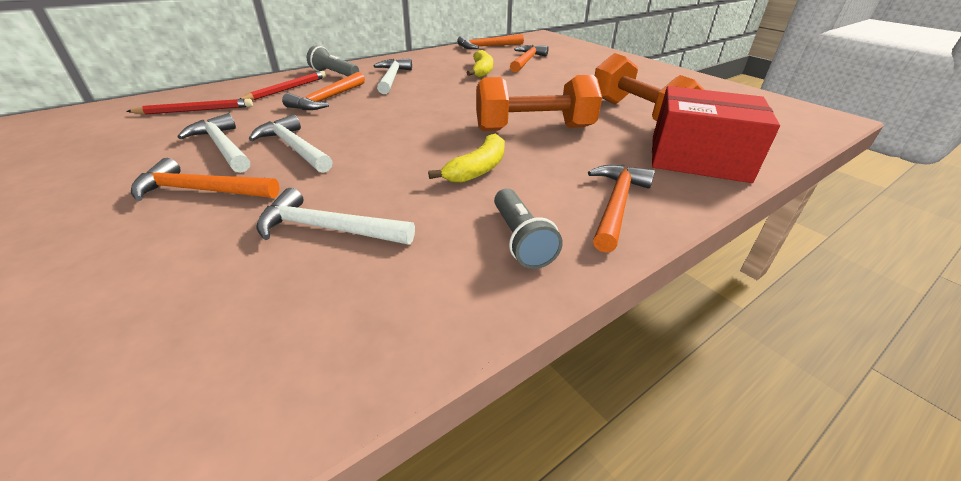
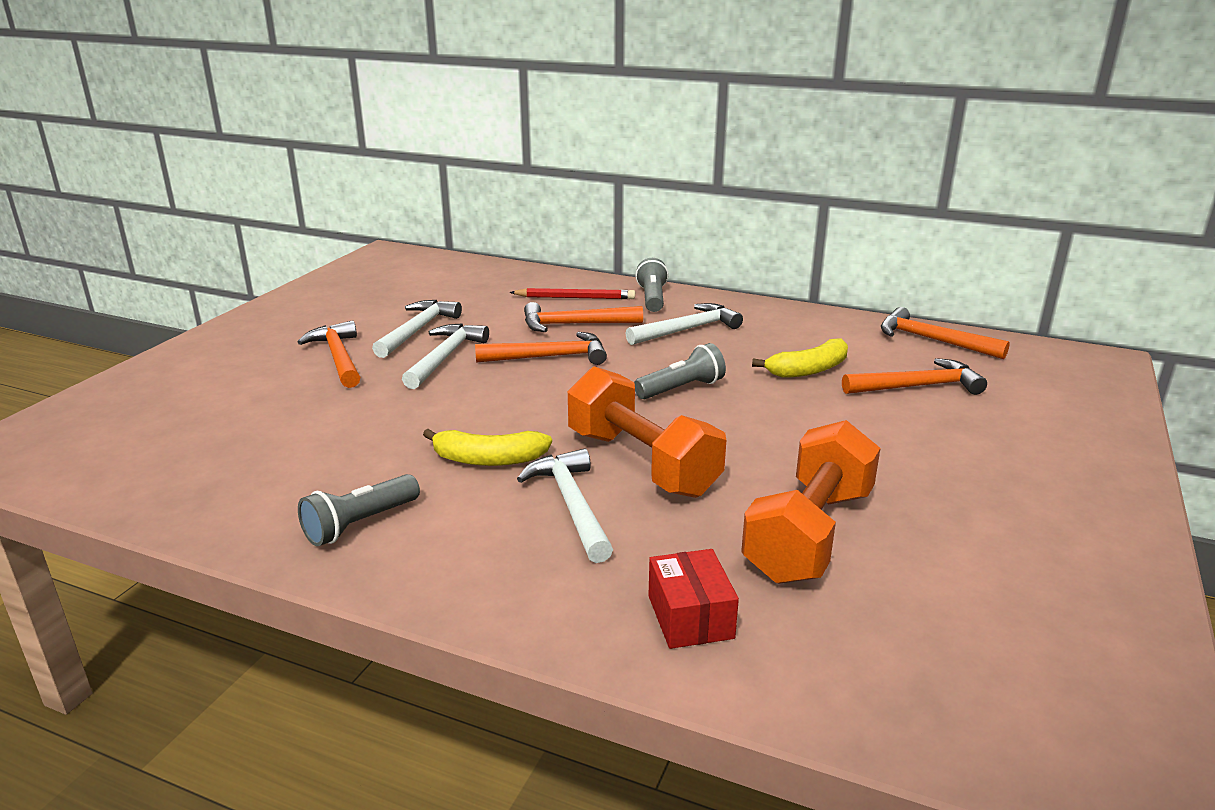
camera: 60 degrees right, 10 degrees down
(195, 110) = (475, 288): red pencil -> none
(328, 229) = (317, 428): white hammer -> white hammer (571, 505)
(461, 98) = (681, 389): none -> grey flashlight
(616, 205) = (478, 568): orange hammer -> orange hammer (549, 357)
(698, 158) = (690, 617): red box -> red box, size x0.52

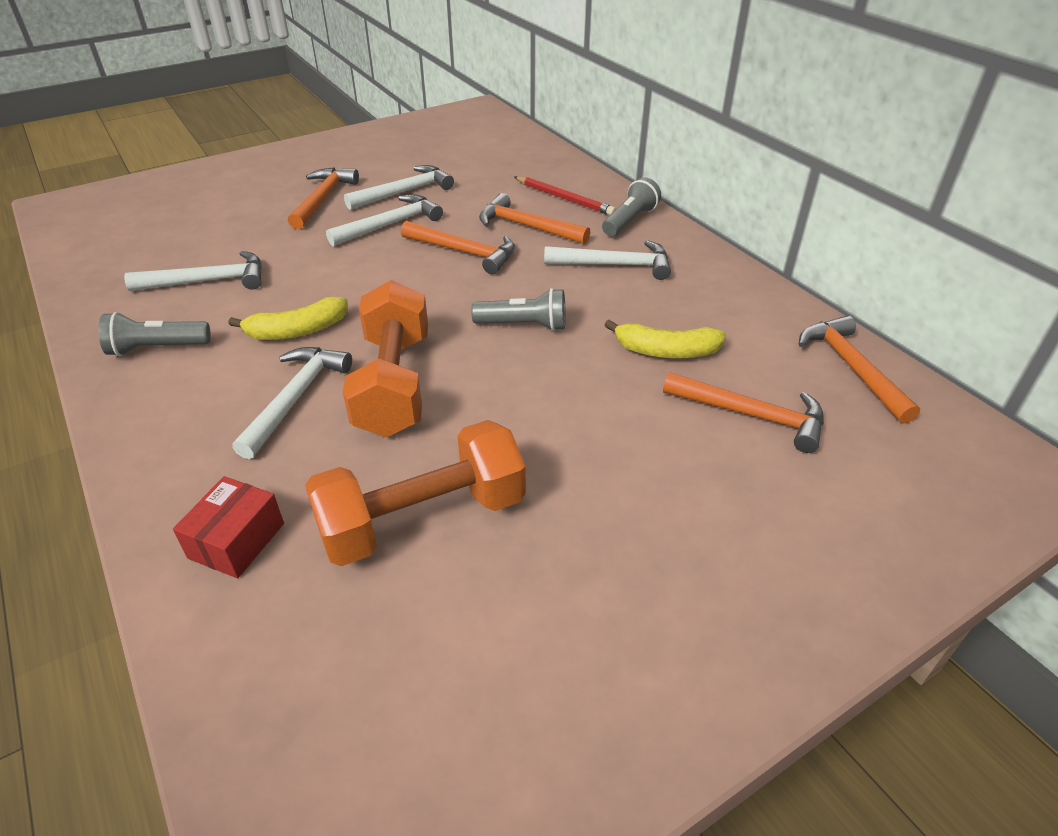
camera: 35 degrees right, 15 degrees up
(323, 455) = (208, 281): none -> white hammer
(488, 459) = (297, 331): yellow banana -> yellow banana turned 60 degrees counterclockwise

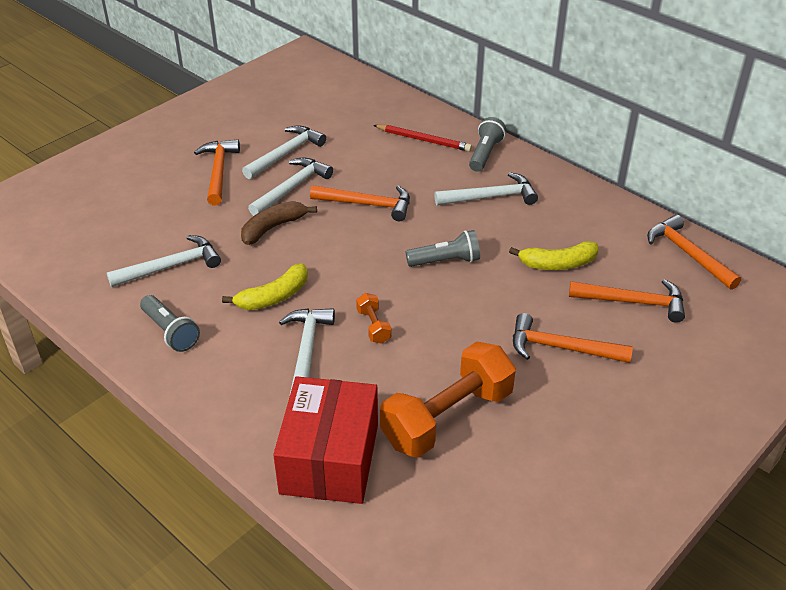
camera: 15 degrees left, 0 degrees up
(157, 348) = (170, 332): grey flashlight -> grey flashlight turned 105 degrees counterclockwise
(236, 540) = (329, 458): red box -> red box, size x1.91
(344, 259) = (273, 228): none -> brown banana
(393, 384) = (373, 326): orange dumbbell -> orange dumbbell, size x0.43
(527, 226) = (406, 172): orange hammer -> orange hammer (561, 348)

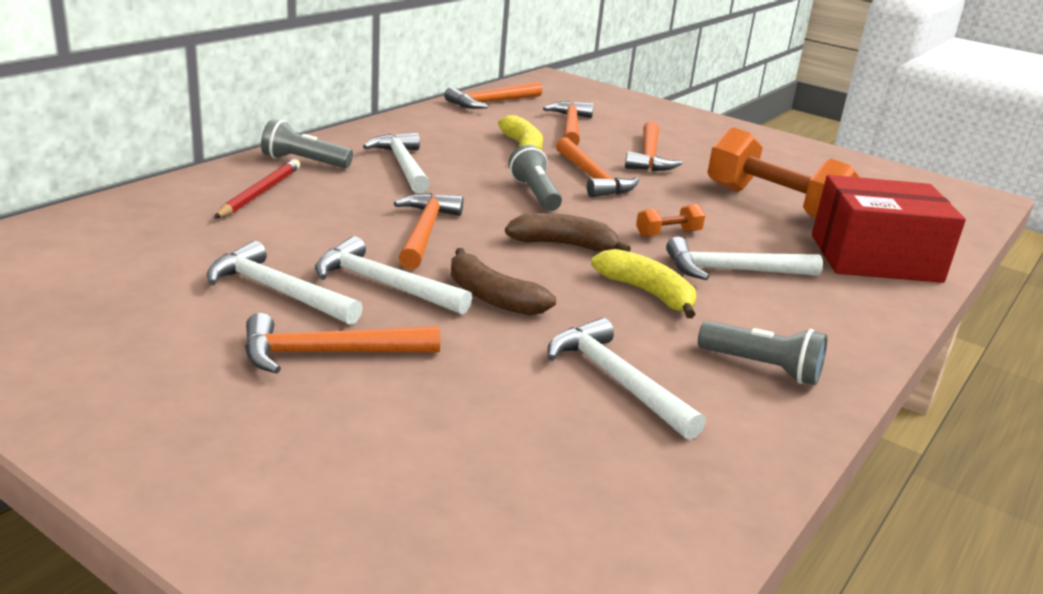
camera: 100 degrees left, 15 degrees down
(170, 332) = (762, 367): grey flashlight -> grey flashlight turned 75 degrees clockwise
(350, 266) = (564, 245): none -> brown banana
(490, 299) = (592, 178): none -> orange hammer

